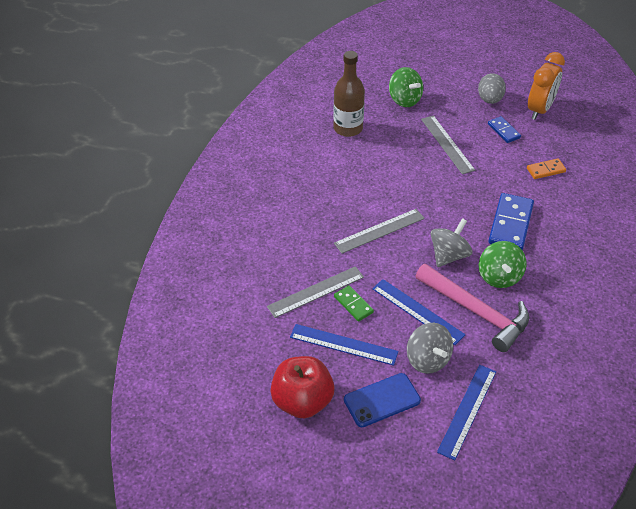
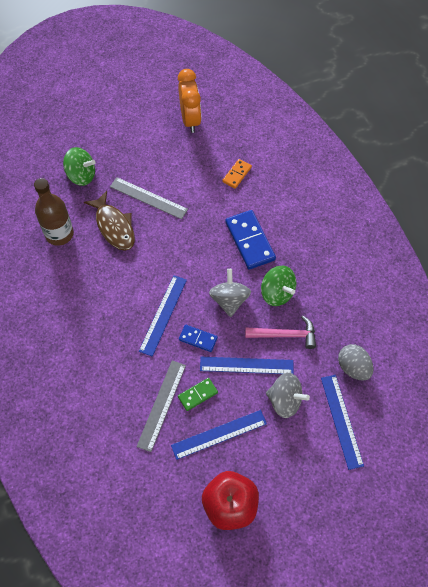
camera: 40 degrees left, 15 degrees up
(353, 304) = (198, 395): green domino -> green domino turned 45 degrees counterclockwise
(379, 230) = (163, 314): grey ruler -> blue ruler
(382, 400) = (282, 458): blue phone -> none
(398, 147) = (114, 226): none -> brown fish
(476, 311) = (285, 335): pink hammer -> pink hammer, size x0.66
(490, 100) = (146, 133): grey egg -> grey egg (353, 367)
(503, 131) = (180, 157): blue domino -> blue domino (198, 339)

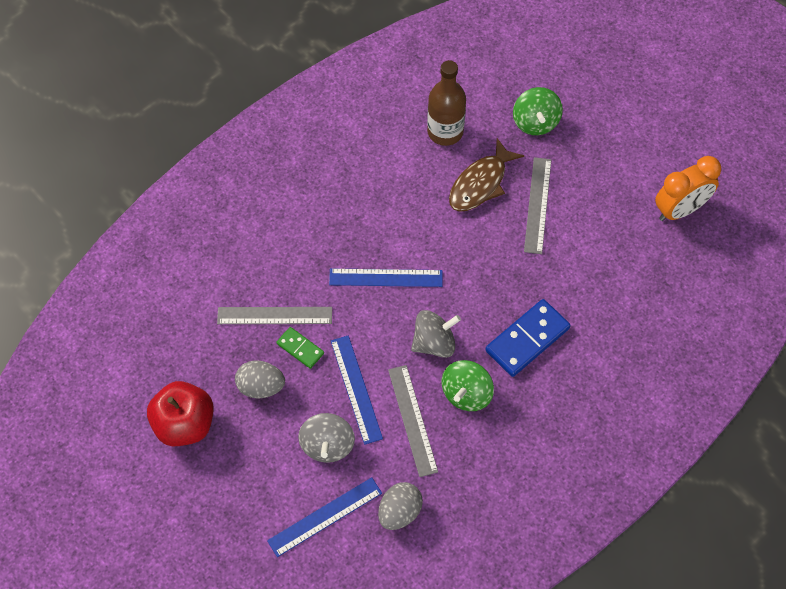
camera: 70 degrees right, 0 degrees up
(198, 339) = (369, 325): blue domino -> none
(219, 434) = (261, 387): blue ruler -> grey egg
(237, 174) = (620, 292): orange domino -> none
(285, 335) = (413, 420): pink hammer -> grey ruler

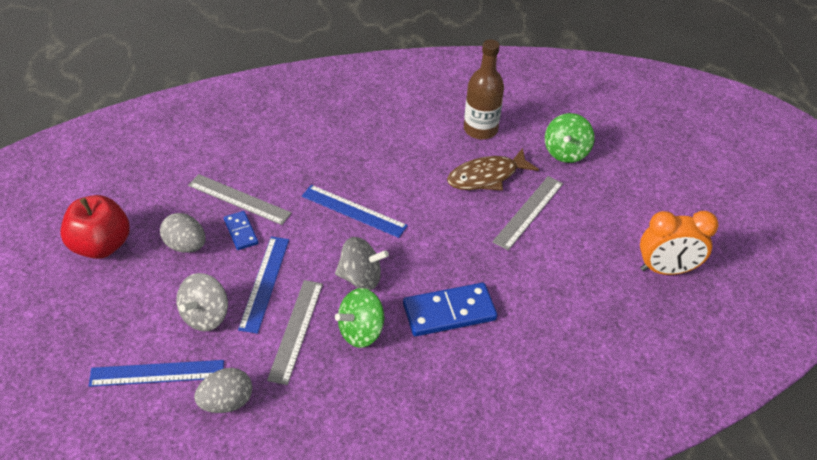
camera: 25 degrees right, 15 degrees down
(300, 348) = (241, 232): green domino -> blue domino

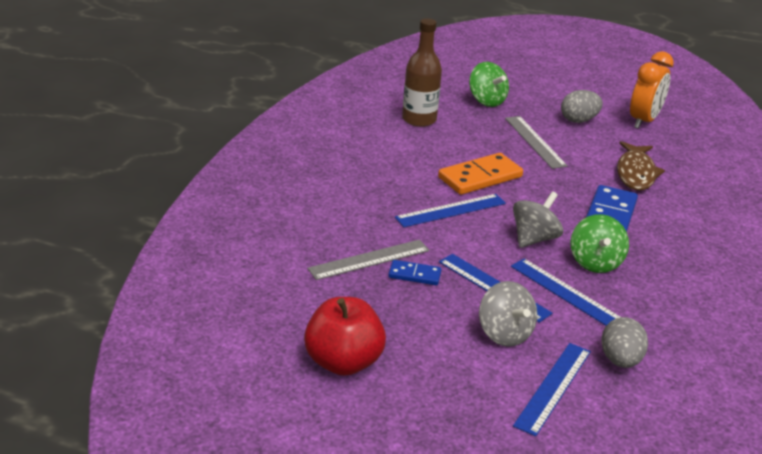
camera: 55 degrees left, 15 degrees down
(185, 245) = (399, 311): grey egg -> grey egg (578, 120)
(296, 330) = (566, 293): grey ruler -> blue ruler
(425, 205) = (480, 177): none -> orange domino
(487, 176) = (477, 140): brown fish -> brown fish (636, 173)

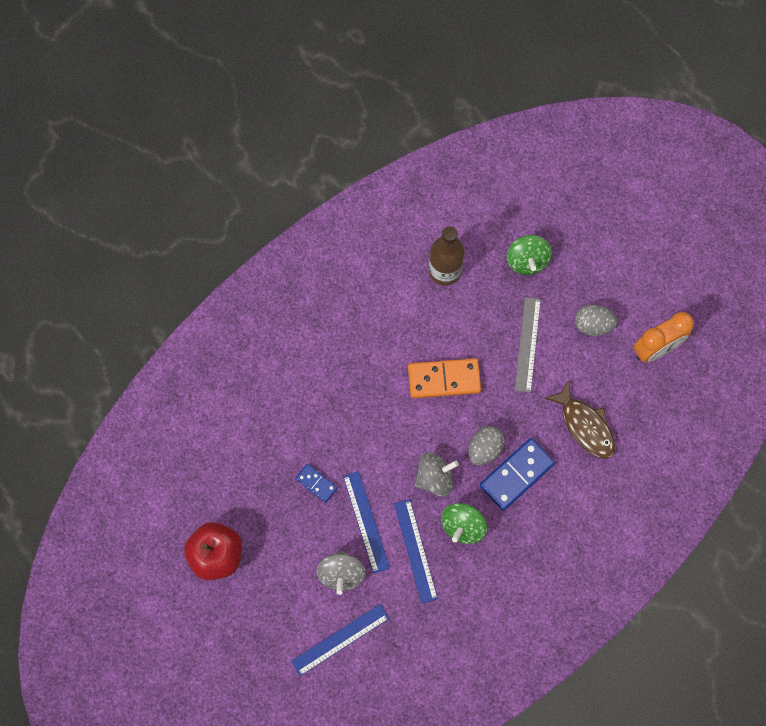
camera: 30 degrees right, 40 degrees up
(369, 260) = (293, 452): grey ruler -> none
(450, 210) = (391, 415): blue ruler -> none
(620, 360) = (404, 635): grey egg -> grey egg (484, 449)
(636, 173) = (585, 425): brown fish -> brown fish turned 75 degrees counterclockwise

